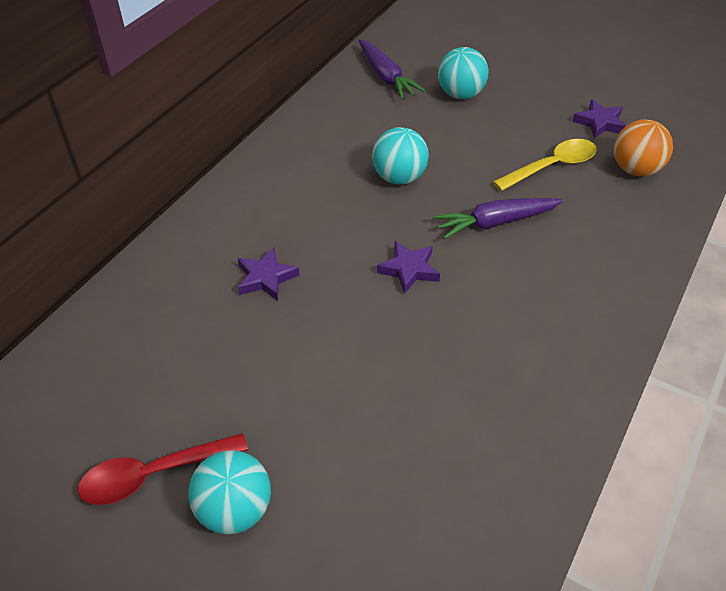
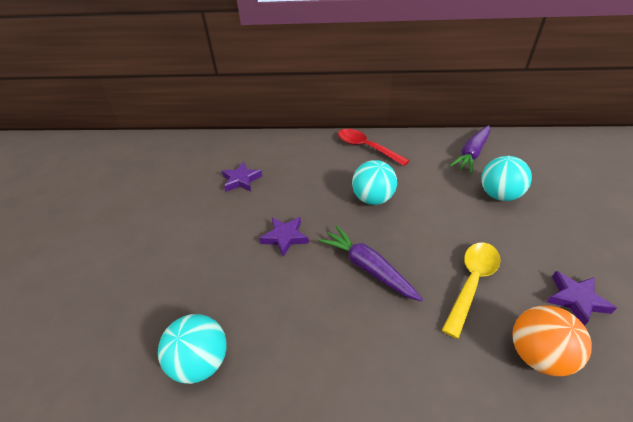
camera: 65 degrees right, 5 degrees down
(153, 474) = (90, 199): red spoon -> red spoon (366, 147)
(235, 509) = (69, 236): turquoise ball -> turquoise ball (201, 361)
(552, 166) = (471, 282): yellow spoon -> yellow spoon turned 90 degrees counterclockwise

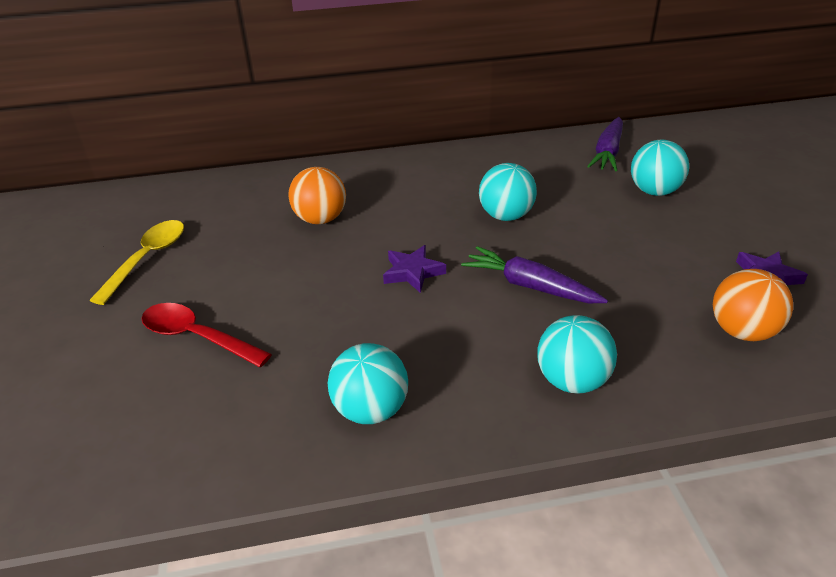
camera: 15 degrees left, 5 degrees down
(241, 180) = (320, 219): purple star -> orange ball
(366, 147) = (473, 161): red spoon -> red spoon (196, 337)
(368, 372) = (572, 381): none -> turquoise ball
(471, 282) = (653, 280): yellow spoon -> yellow spoon (148, 259)

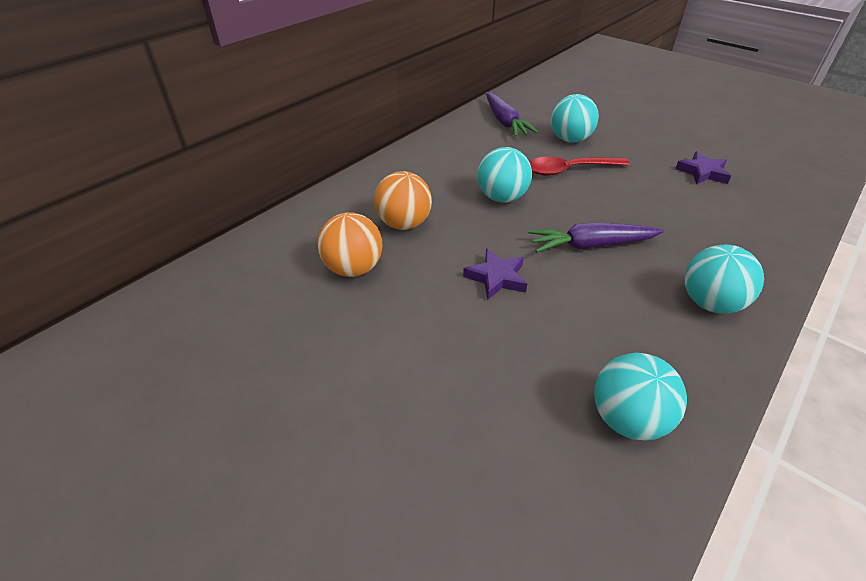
camera: 40 degrees left, 5 degrees up
(148, 259) = (210, 405): yellow spoon -> none
(196, 337) = (385, 457): red spoon -> red spoon (569, 170)
(742, 331) = (739, 214): orange ball -> orange ball (404, 224)

